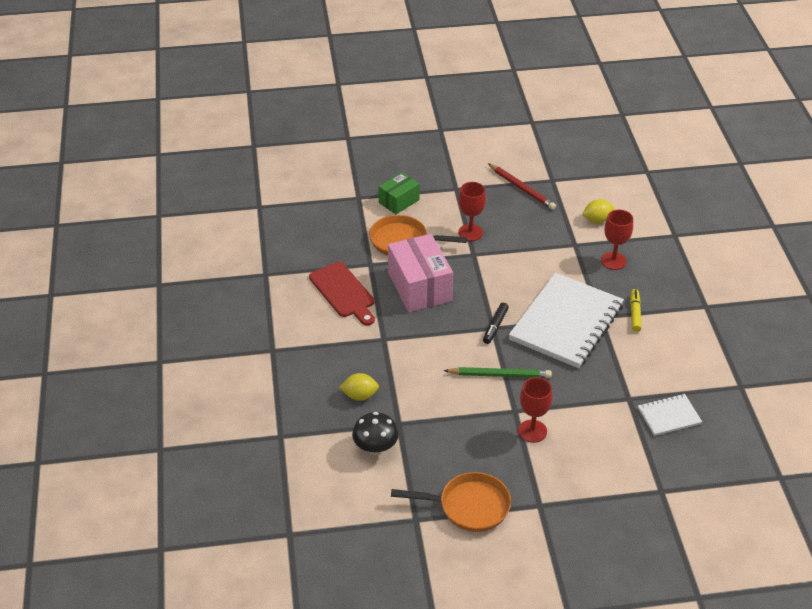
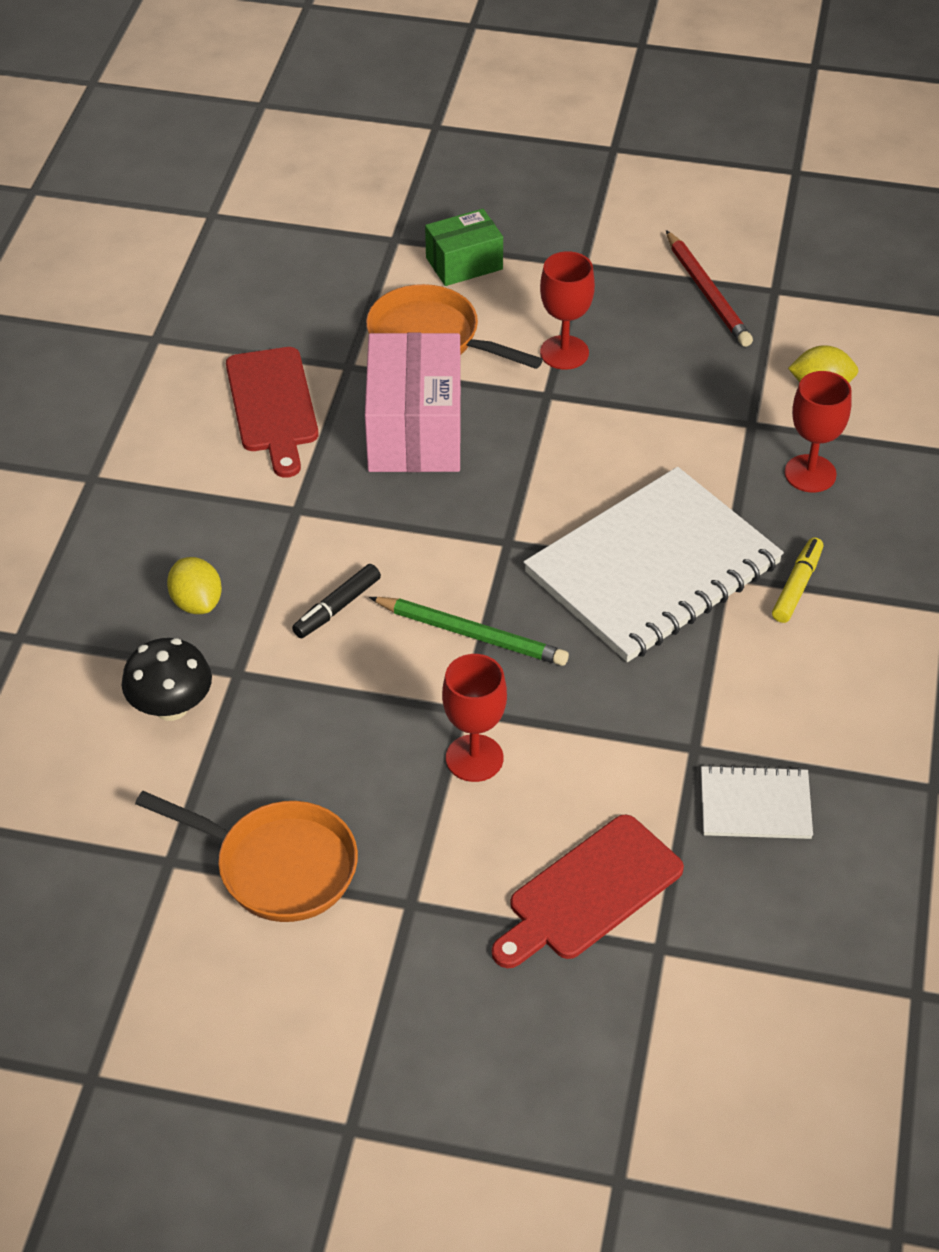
camera: 20 degrees right, 5 degrees up
(360, 395) = (197, 602): yellow lemon -> yellow lemon turned 45 degrees clockwise
(495, 326) = (513, 540): black marker -> black marker (337, 608)
(617, 476) = (589, 892): none -> red cutting board

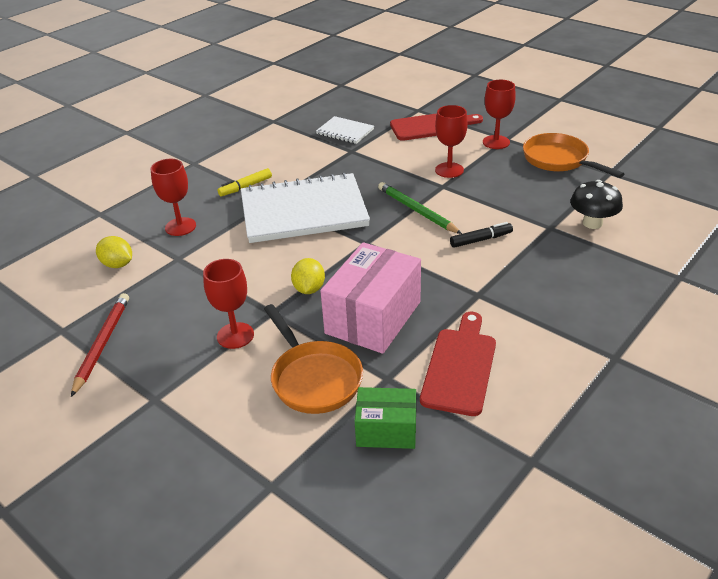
camera: 150 degrees left, 10 degrees down
(197, 602) = (562, 264): yellow lemon -> yellow lemon (309, 289)
(426, 883) = (496, 142): none -> red goblet
(464, 263) = (237, 436): green box -> green box (386, 430)

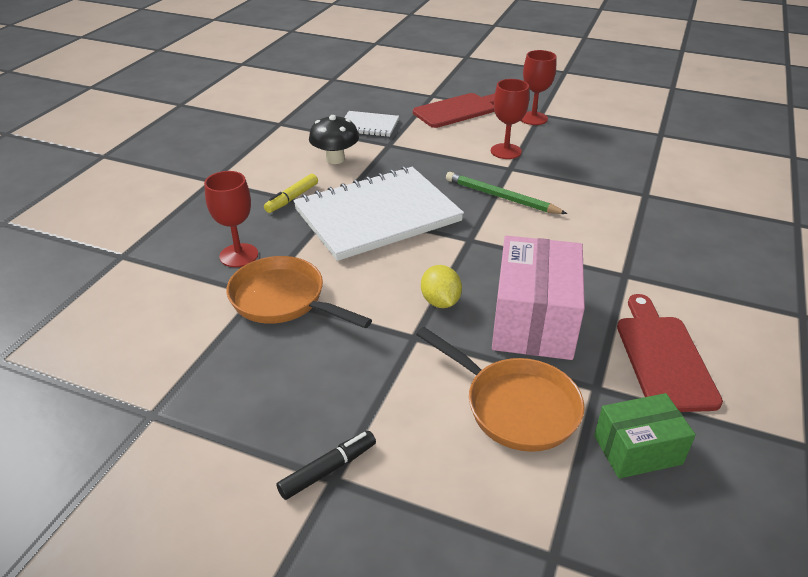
camera: 20 degrees left, 0 degrees up
(102, 344) = (220, 421): red pencil -> none
(118, 264) = (183, 314): yellow lemon -> none
(235, 335) = (388, 374): red goblet -> none
(480, 240) = (587, 217): black marker -> black marker (328, 470)
(559, 160) = (606, 128): orange pan -> orange pan (283, 300)
(592, 223) = (681, 184): black mushroom -> black mushroom (335, 159)

